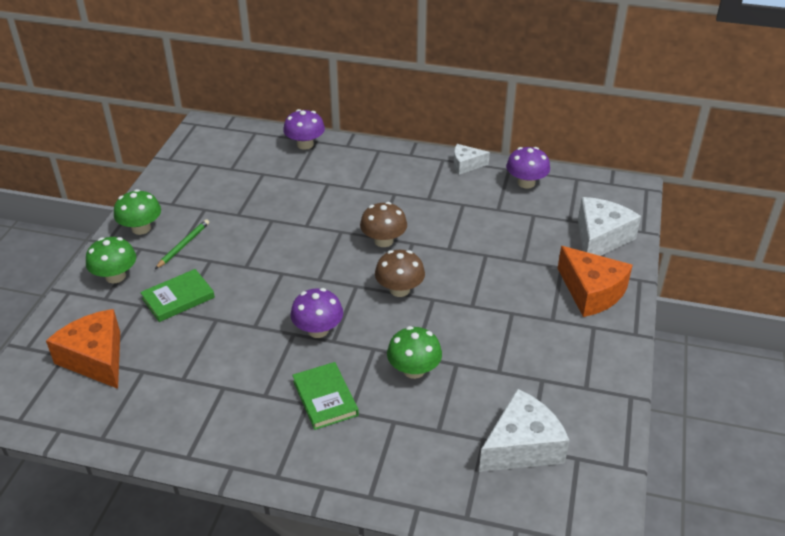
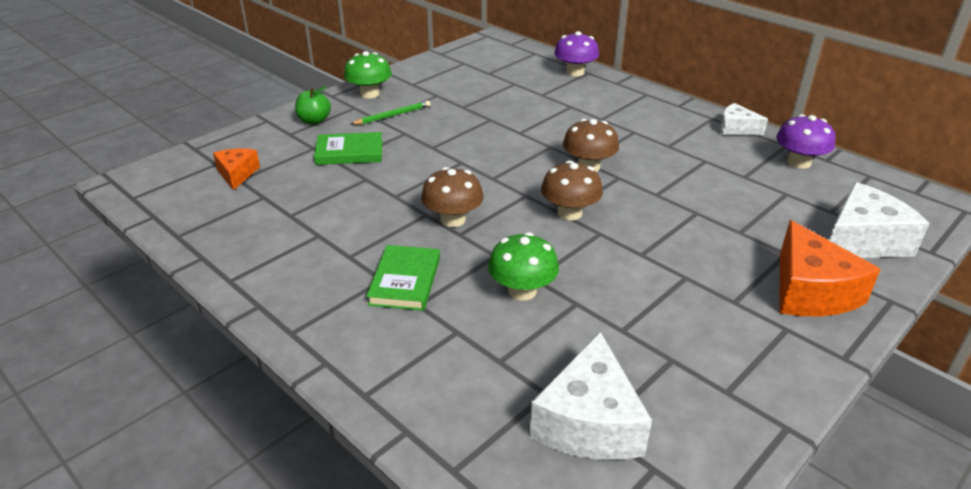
camera: 30 degrees right, 5 degrees down
(96, 358) = (237, 174): orange cheese -> orange cheese, size x0.57
(115, 276) = (314, 121): green mushroom -> green apple
(318, 330) = (453, 219): purple mushroom -> brown mushroom
(522, 446) = (589, 422): white cheese -> white cheese turned 105 degrees clockwise

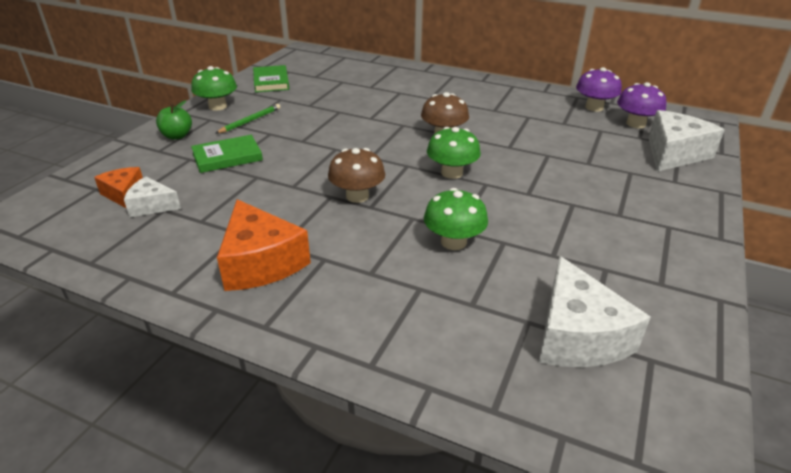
camera: 20 degrees left, 0 degrees up
(405, 281) = (346, 256): green book -> green book (271, 81)
(569, 213) = (452, 173): brown mushroom -> green mushroom
(575, 72) = (386, 67): purple mushroom -> purple mushroom (636, 124)
(736, 129) = (535, 91): white cheese -> white cheese (152, 206)
(810, 291) = (665, 196): orange cheese -> orange cheese (260, 262)

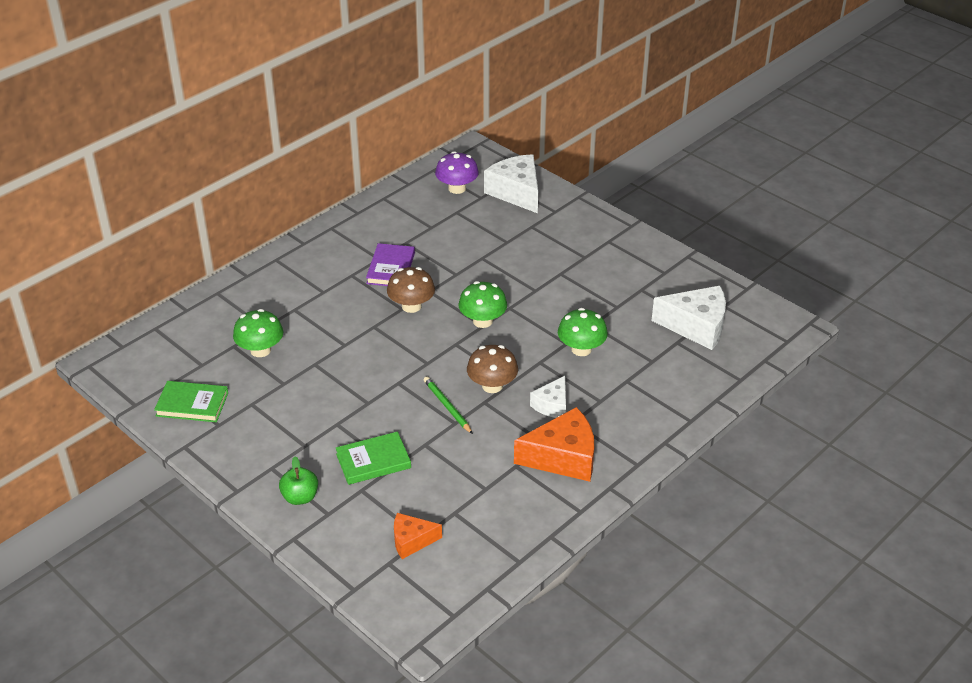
camera: 70 degrees left, 5 degrees up
(152, 206) = (444, 521): white cheese -> white cheese (552, 405)
(217, 106) = (239, 458): green mushroom -> green mushroom (260, 350)
(227, 157) = (373, 461): green book -> green book turned 75 degrees clockwise
(250, 121) = (296, 435): green pencil -> green pencil (447, 406)
(486, 117) = (391, 268): none -> purple book
(594, 107) = (412, 197): purple mushroom -> none

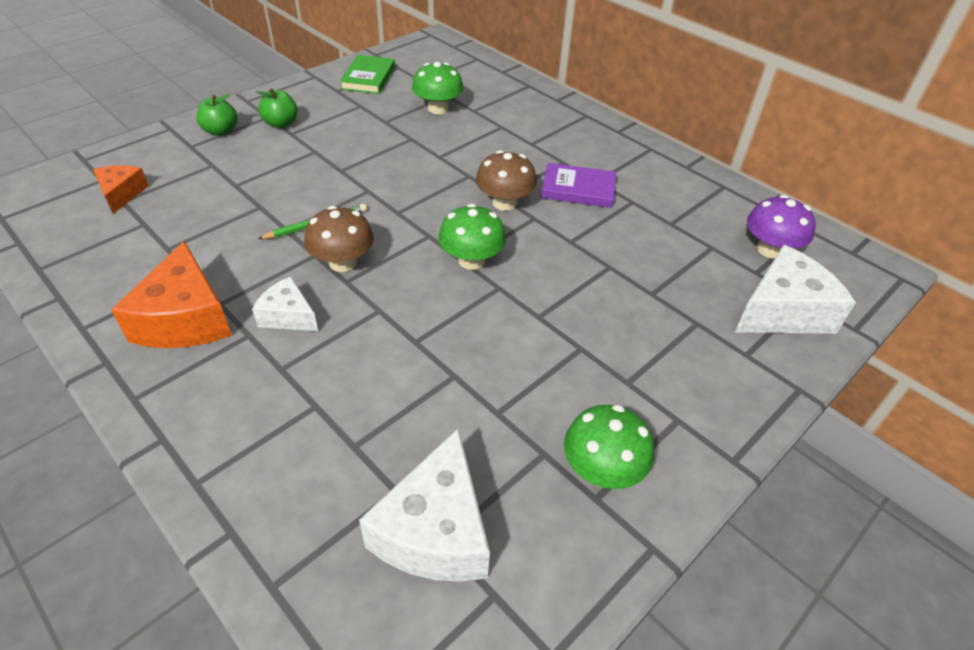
camera: 90 degrees right, 5 degrees up
(286, 455) = (281, 123): none -> green apple
(373, 461) = (249, 172): green book -> none
(581, 349) = (398, 357): green mushroom -> green mushroom (602, 470)

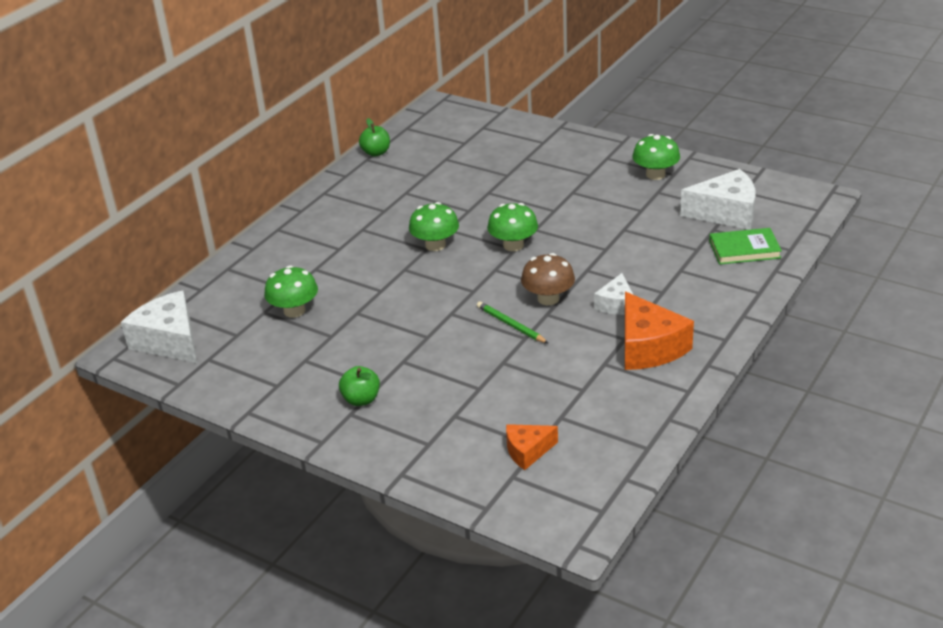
camera: 100 degrees left, 10 degrees down
(185, 319) = (648, 347): orange cheese -> orange cheese turned 90 degrees clockwise
(221, 131) = (392, 434): green apple -> green apple (376, 153)
(368, 78) = (241, 372): green book -> green book (744, 249)
(504, 203) = (435, 245): brown mushroom -> green mushroom
(578, 189) = (400, 216): purple book -> none
(770, 249) = (437, 139): purple mushroom -> none
(783, 311) = (498, 133): white cheese -> white cheese (169, 341)

